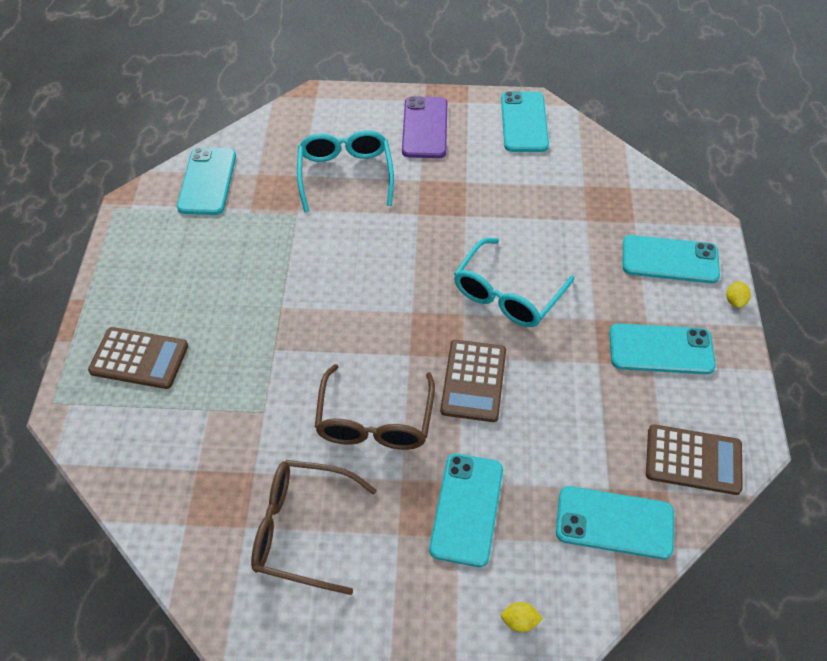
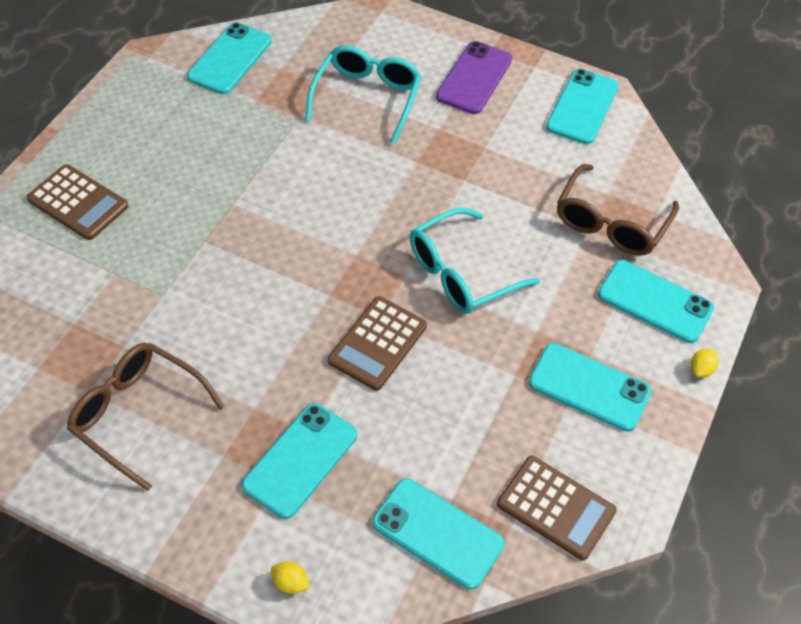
camera: 20 degrees right, 0 degrees up
(375, 421) = (260, 344): brown glasses -> brown glasses (610, 223)

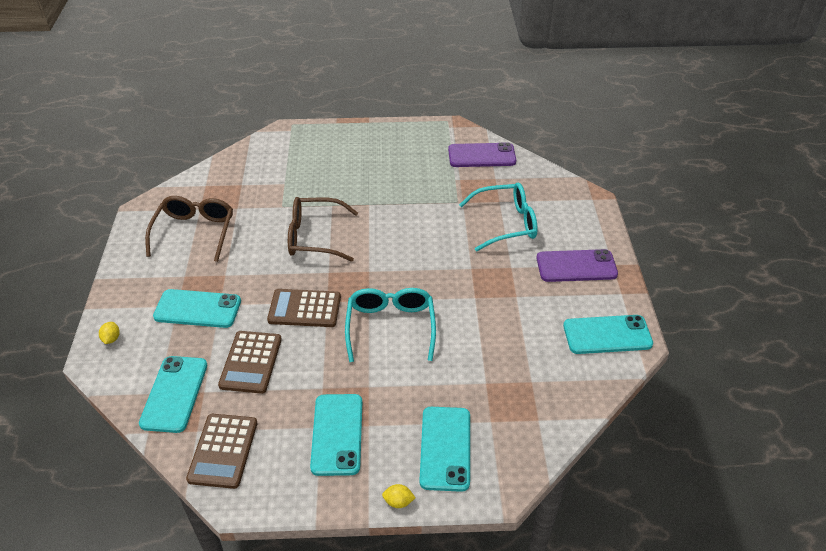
camera: 65 degrees right, 10 degrees down
(78, 203) = (323, 150): brown calculator -> brown calculator (251, 362)
(230, 59) = (481, 156): turquoise phone -> purple phone
(461, 273) = (390, 326): turquoise glasses -> turquoise glasses turned 60 degrees clockwise
(610, 223) = (502, 393): brown glasses -> brown glasses (314, 237)

